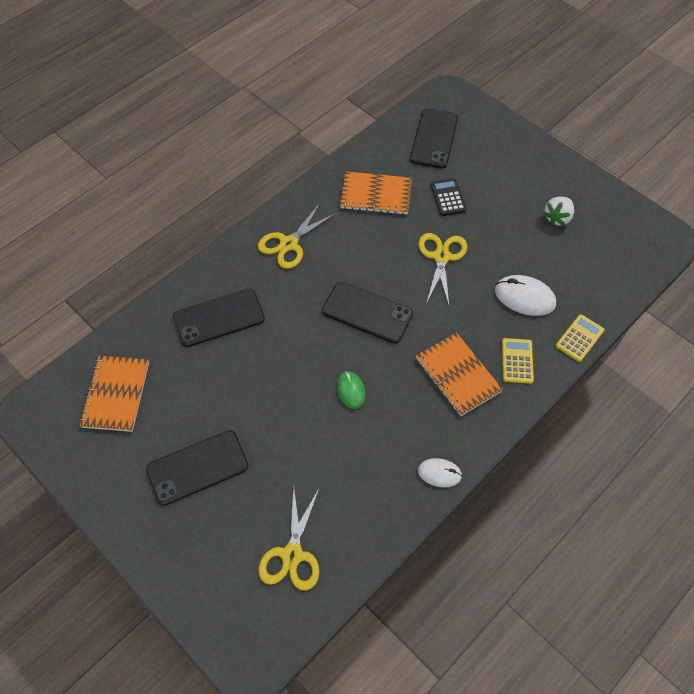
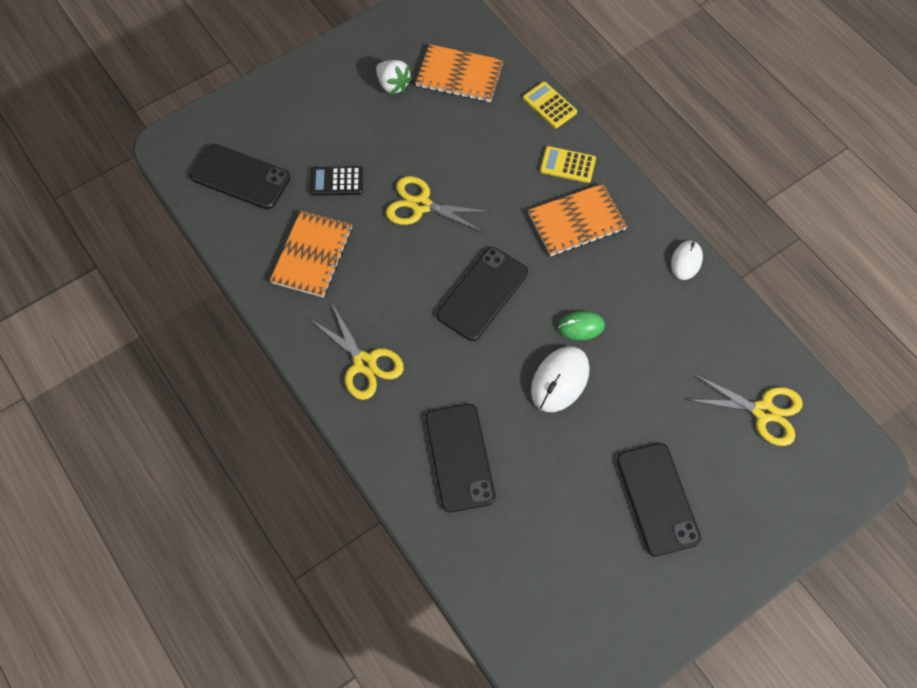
camera: 80 degrees left, 5 degrees up
(116, 394) = (550, 589): orange notebook -> orange notebook (459, 75)
(524, 297) = (491, 140): white mouse -> white mouse (560, 380)

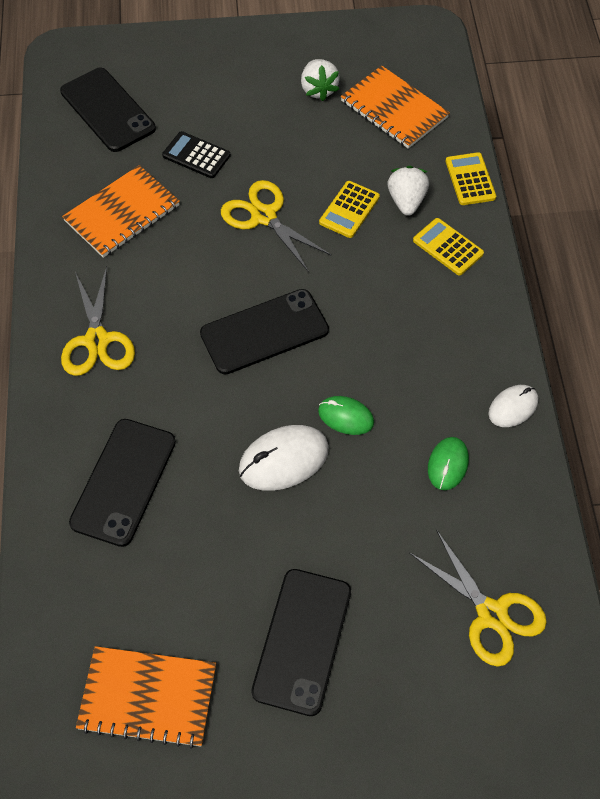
camera: 30 degrees right, 5 degrees down
(480, 170) = (349, 210): none -> yellow calculator
(516, 144) = (406, 201): none -> white strawberry
(576, 221) = (417, 308): orange notebook -> orange notebook (148, 697)
(670, 324) = (447, 464): none -> green mouse

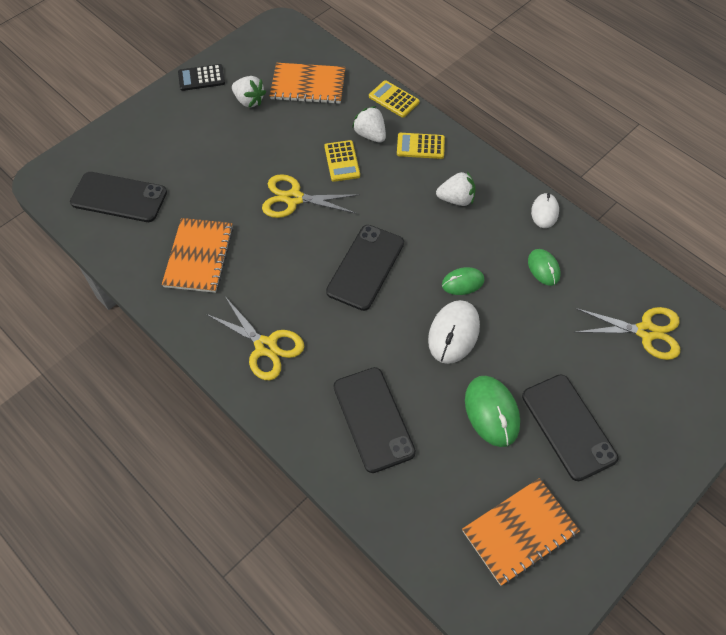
camera: 40 degrees left, 0 degrees up
(196, 155) = (211, 189): black calculator -> black calculator (201, 78)
(240, 564) = (491, 412): none -> green mouse
(428, 327) = (456, 199): none -> white strawberry

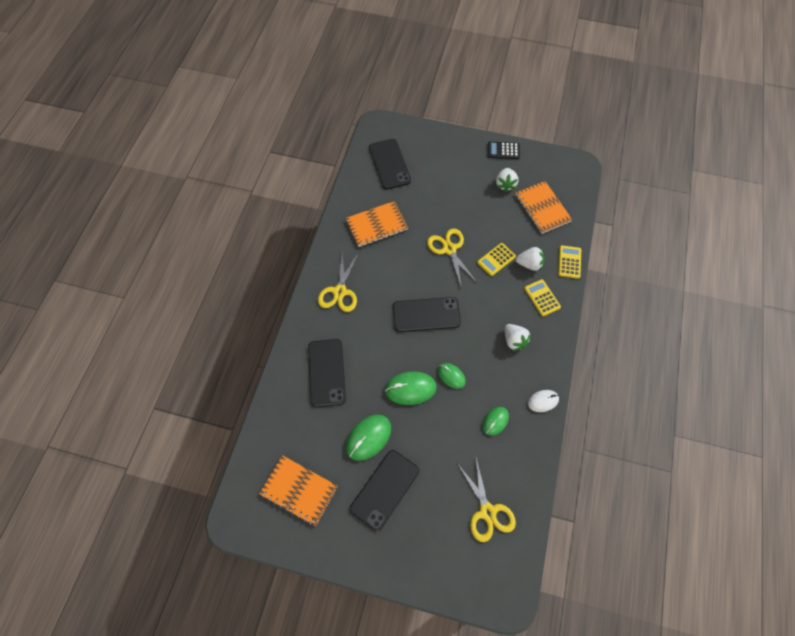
camera: 60 degrees right, 5 degrees up
(201, 78) = (503, 150): black calculator -> black calculator turned 45 degrees counterclockwise
(370, 135) = (529, 264): white strawberry -> white strawberry turned 75 degrees clockwise
(373, 419) = (326, 372): black phone -> black phone turned 45 degrees counterclockwise
(453, 333) = (410, 389): white mouse -> green mouse

